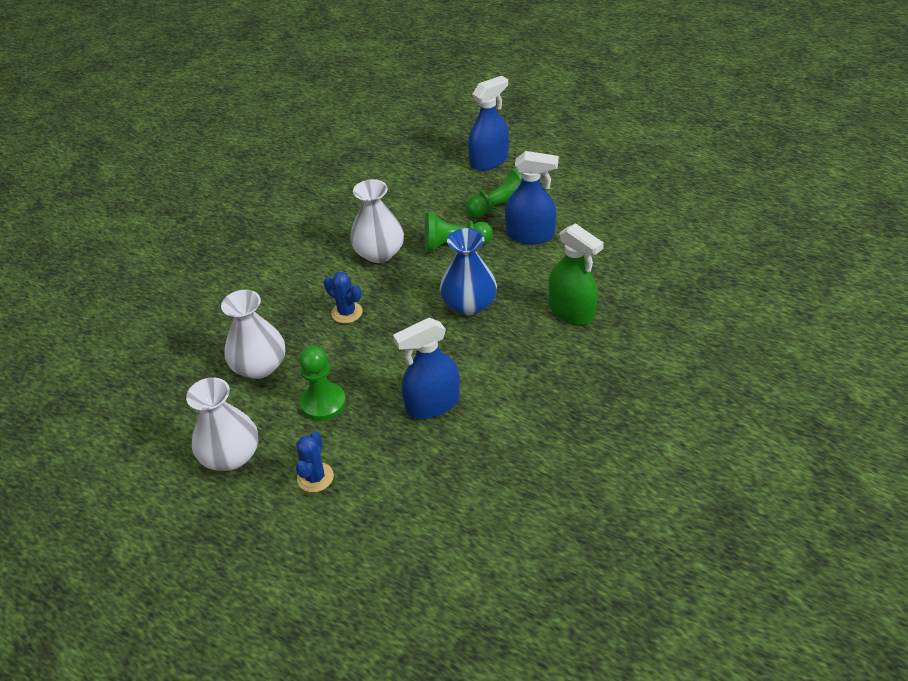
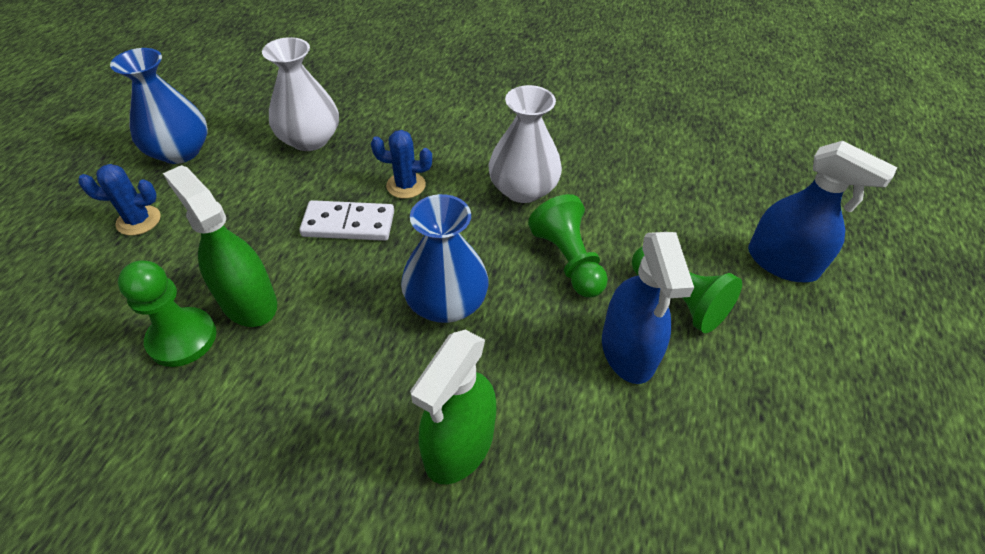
camera: 70 degrees right, 5 degrees up
(231, 456) = (180, 151): white vase -> blue vase
(323, 403) = (253, 200): green pawn -> green pawn (182, 338)
(347, 312) = (406, 185): blue cactus -> blue cactus turned 75 degrees clockwise
(375, 347) = (348, 224): none -> white domino
(432, 404) = (248, 302): blue spray bottle -> green spray bottle

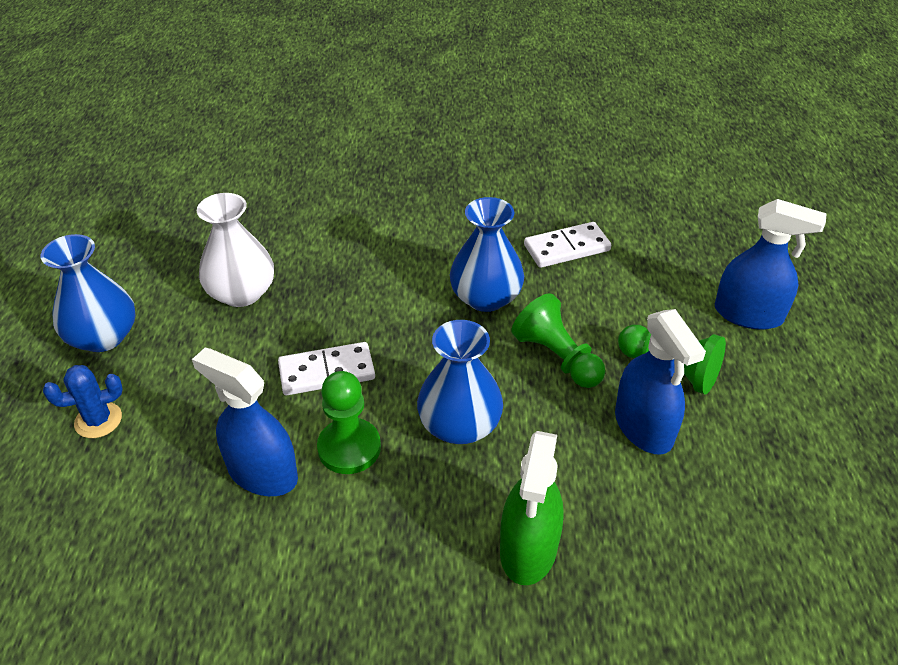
camera: 15 degrees left, 5 degrees down
(182, 338) = (213, 525): green pawn -> green pawn (349, 448)
(248, 302) = (262, 473): green spray bottle -> blue spray bottle
(406, 185) = (367, 319): blue cactus -> none
(523, 189) = (486, 297): white vase -> blue vase
(619, 160) = (567, 248): none -> white domino

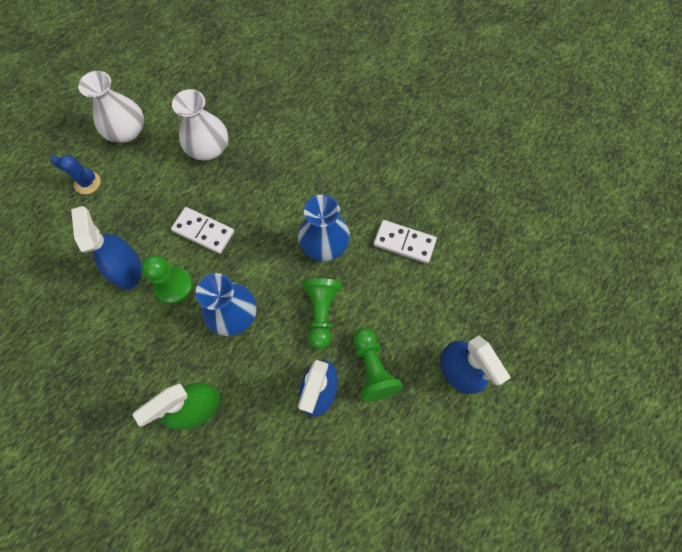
camera: 40 degrees right, 25 degrees up
(103, 336) = (127, 131): blue vase -> white vase

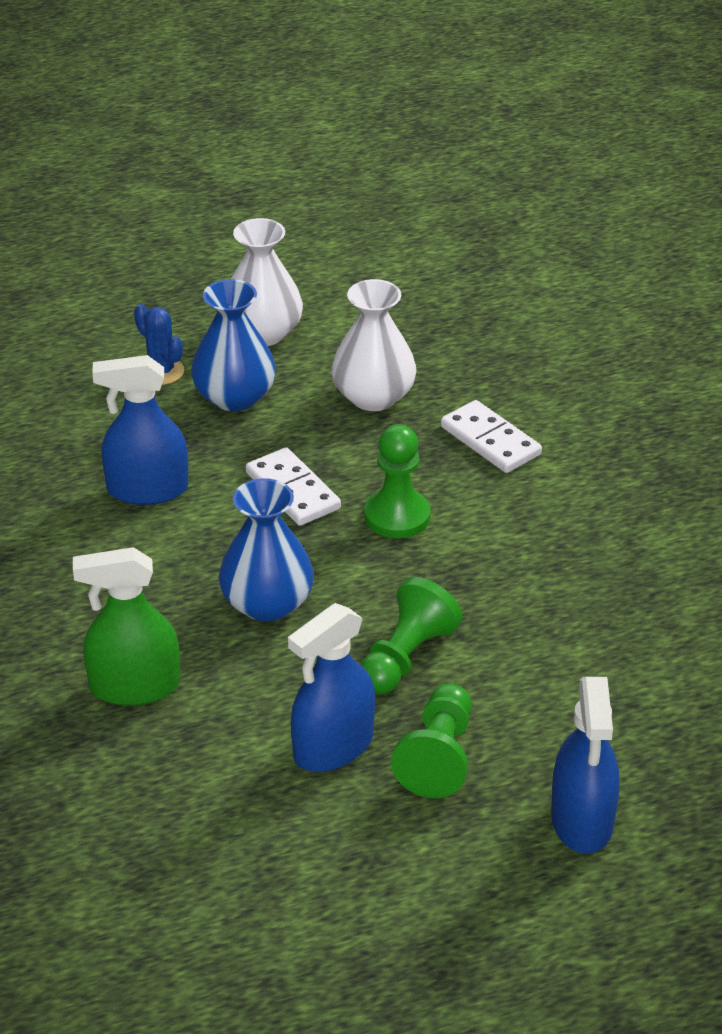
camera: 30 degrees right, 30 degrees down
(127, 269) = (147, 489): blue spray bottle -> blue spray bottle turned 105 degrees counterclockwise
(173, 285) = (201, 535): green pawn -> green pawn (397, 516)
(324, 244) = (474, 578): blue vase -> blue vase (234, 397)
(404, 243) = (610, 628): white domino -> white domino (490, 441)

